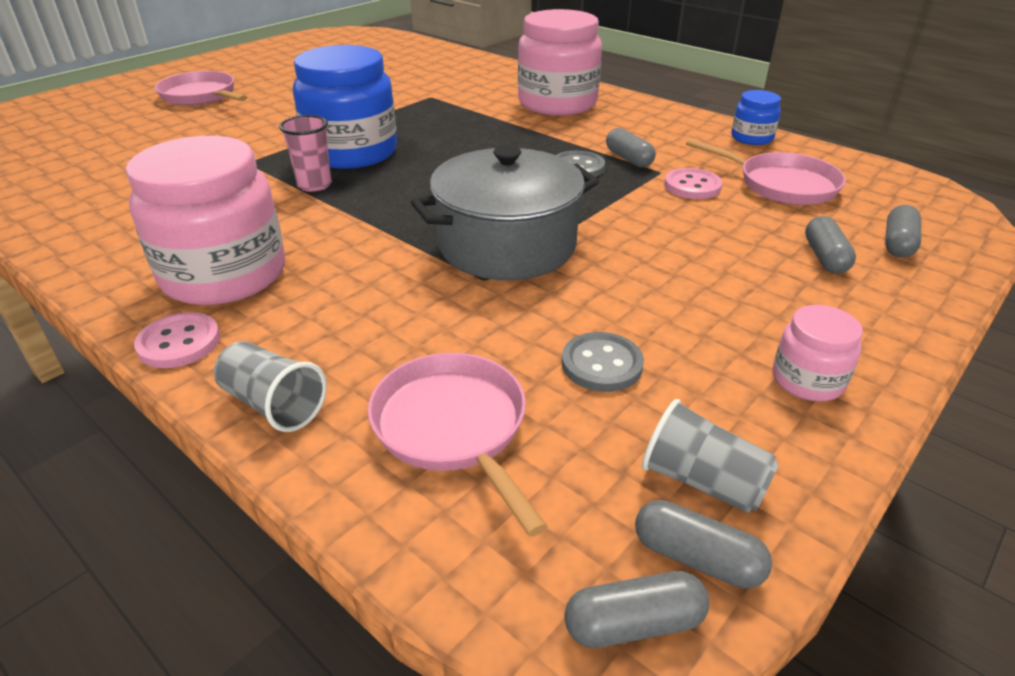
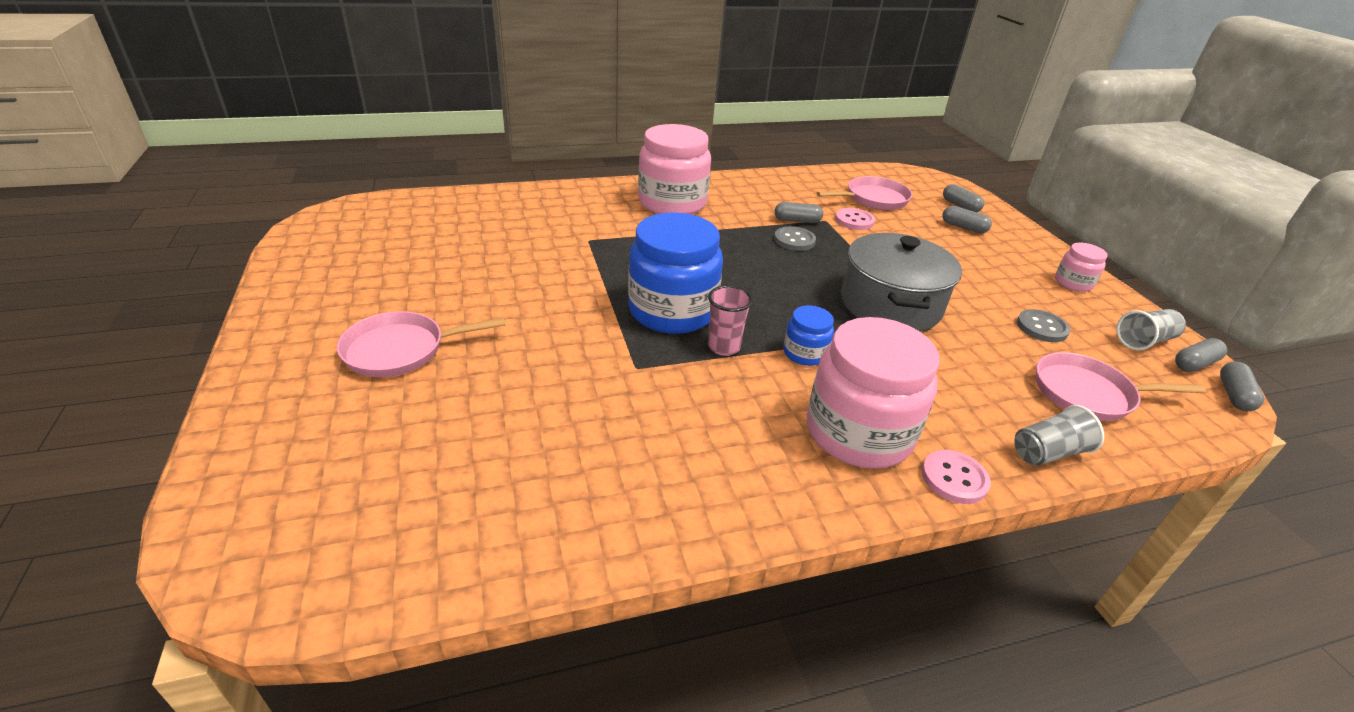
camera: 60 degrees left, 0 degrees up
(751, 138) = (803, 177): blue jar -> blue jar (805, 353)

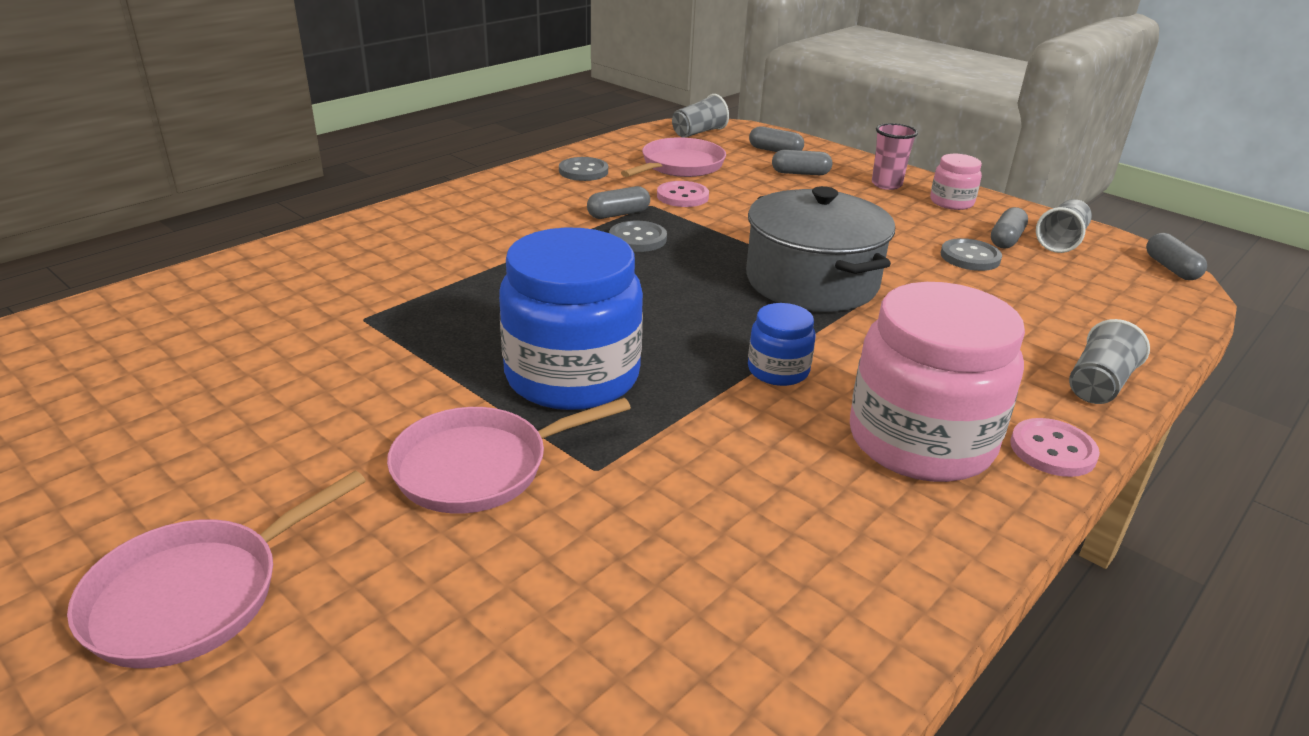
camera: 30 degrees left, 5 degrees down
(672, 203) = (438, 235): pink jar -> none
(724, 347) = (680, 399): pink cup -> pink cup (886, 184)
(801, 186) = (583, 171): none -> grey button
(912, 178) = (698, 132): none -> grey cup
(1088, 393) = (1070, 310): pink pan -> pink pan (479, 467)
(1194, 364) = (1117, 249): grey capsule -> grey capsule (1006, 239)

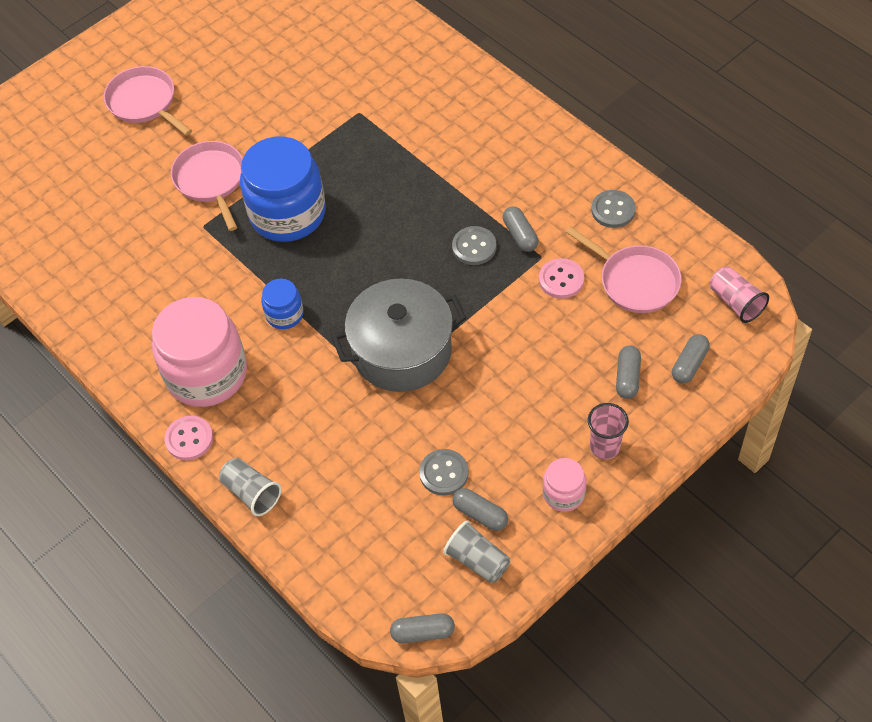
camera: 100 degrees right, 25 degrees up
(698, 132) = (735, 302): grey cup -> pink cup

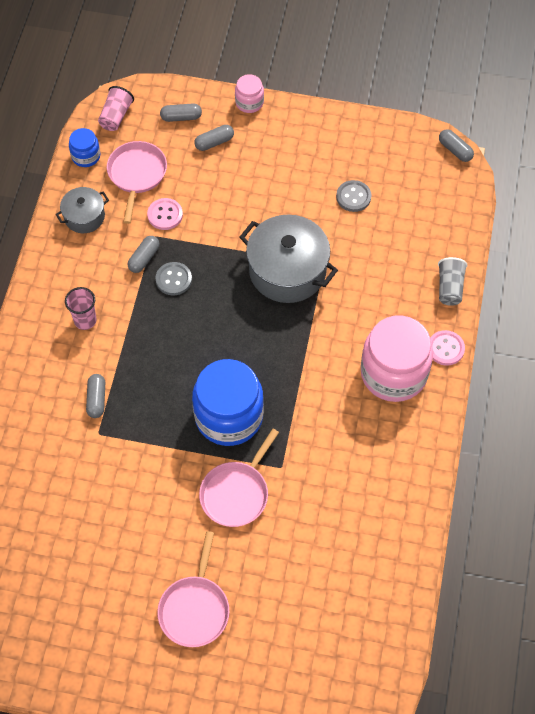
camera: 130 degrees left, 5 degrees up
(284, 314) = (313, 358): blue jar -> blue jar (86, 156)
(477, 560) = (392, 149): grey cup -> none
(480, 514) = (364, 164): grey capsule -> grey capsule (96, 399)
(563, 494) = (318, 132): pink jar -> pink jar (249, 102)
(605, 447) = (272, 129): pink cup -> pink cup (85, 320)
(613, 210) = (84, 217): grey button -> grey pot

